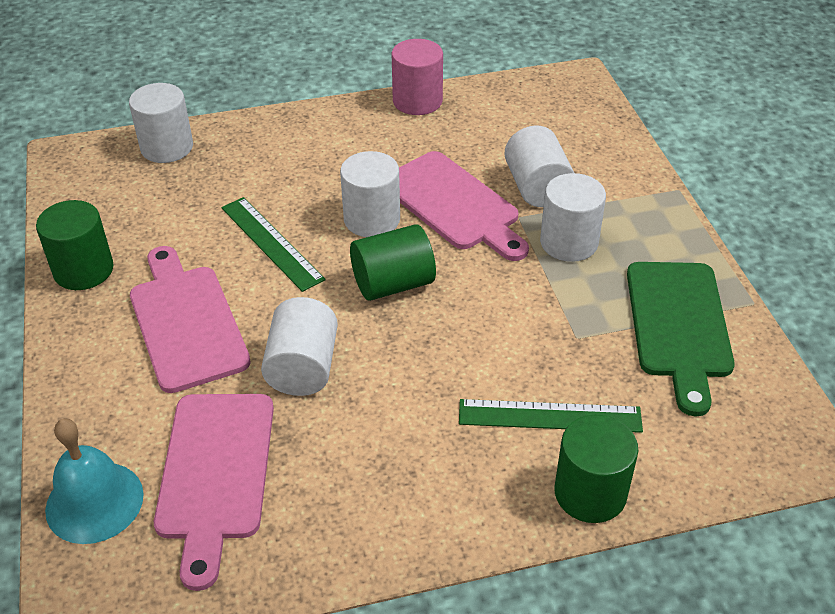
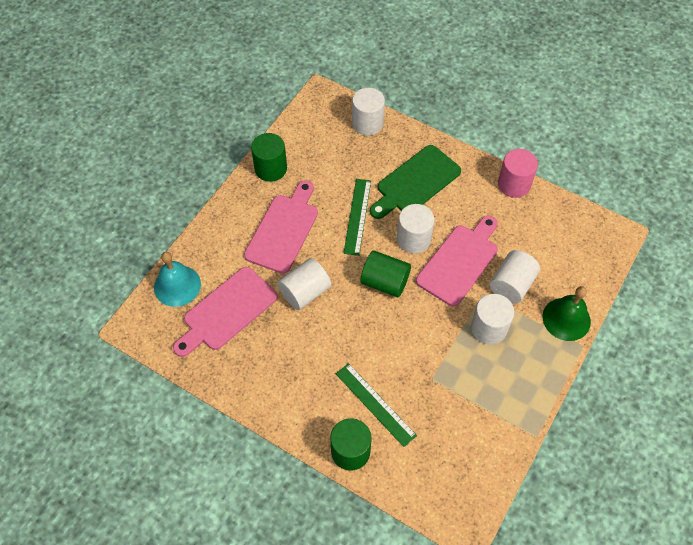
camera: 45 degrees right, 15 degrees up
(453, 205) = (460, 262): pink cutting board -> pink cutting board turned 150 degrees counterclockwise
(631, 178) = (566, 319): none -> green bell
(678, 326) = (484, 415): green cutting board -> green cutting board (415, 182)

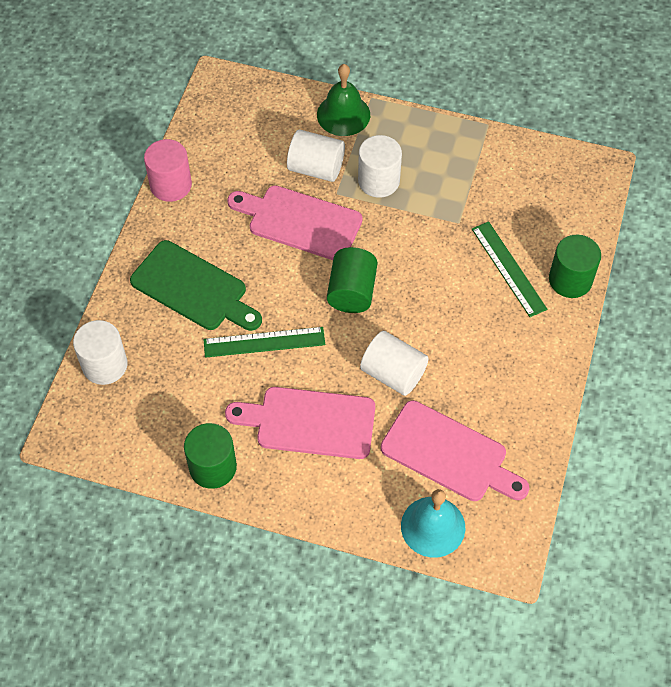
camera: 105 degrees left, 0 degrees up
(375, 404) = (508, 268): green ruler -> green ruler turned 60 degrees counterclockwise
(413, 239) = (281, 274): white cylinder -> none

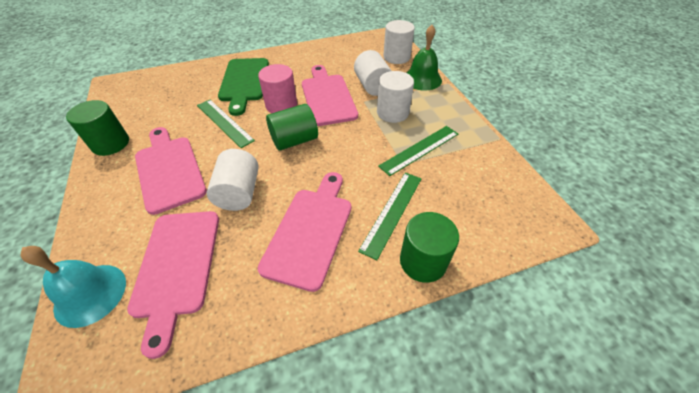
camera: 55 degrees right, 10 degrees down
(105, 365) = (169, 77): white cylinder -> white cylinder (396, 57)
(171, 185) = (306, 49): pink cylinder -> pink cylinder (281, 105)
(451, 197) = (420, 150): none -> green ruler
(483, 339) = (310, 231): none -> pink cutting board

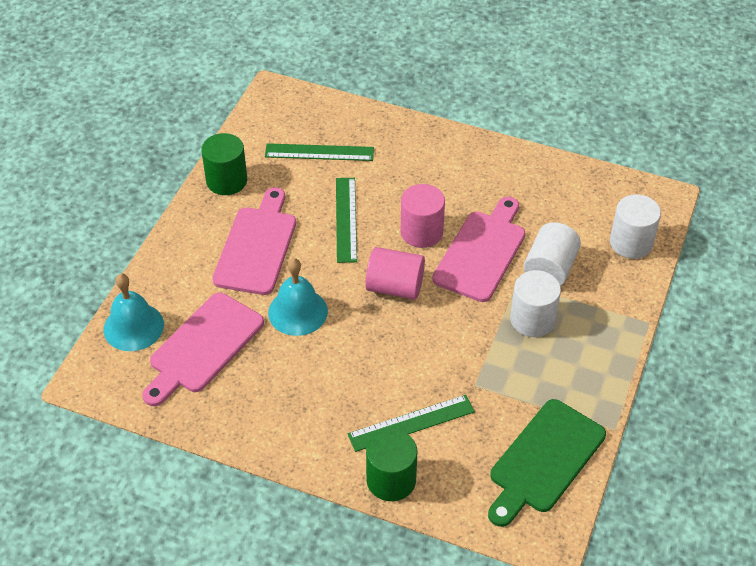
camera: 40 degrees right, 0 degrees up
(239, 193) = (298, 311): white cylinder -> turquoise bell
(244, 82) = (410, 173): green cutting board -> green cutting board (544, 460)
(294, 140) = (395, 287): green cylinder -> pink cylinder
(310, 231) = (326, 389): pink cutting board -> none
(420, 150) = (510, 382): green ruler -> green ruler (319, 152)
(422, 79) = (623, 296): green bell -> none

